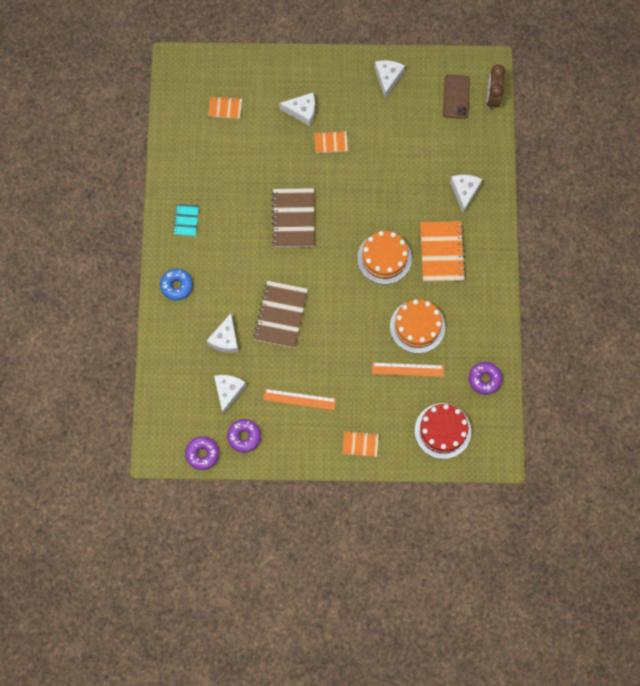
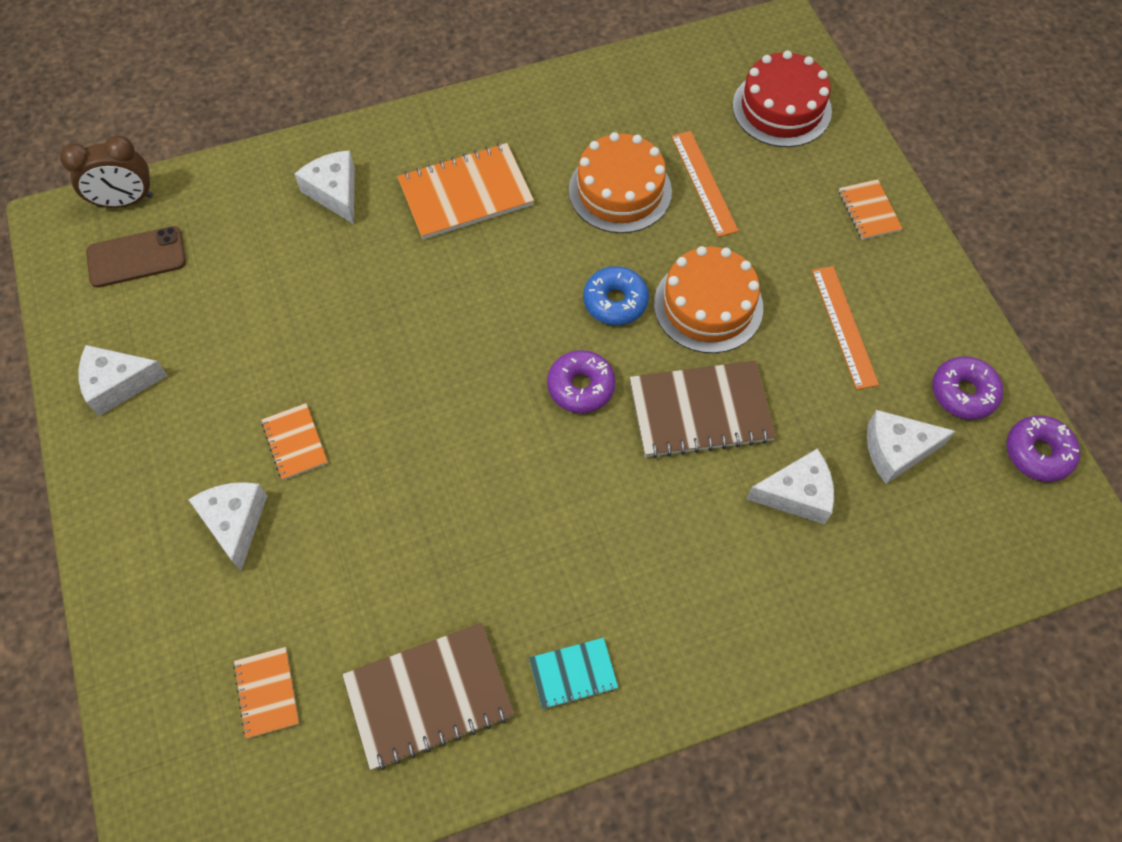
camera: 110 degrees left, 10 degrees down
(177, 286) = (731, 635): blue donut -> blue donut (615, 301)
(293, 218) = (489, 456): brown notebook -> brown notebook (428, 696)
(384, 258) = (512, 276): orange cake -> orange cake (708, 305)
(464, 192) = (335, 192): white cheese -> white cheese turned 75 degrees clockwise
(484, 379) = (667, 78): purple donut -> purple donut (581, 387)

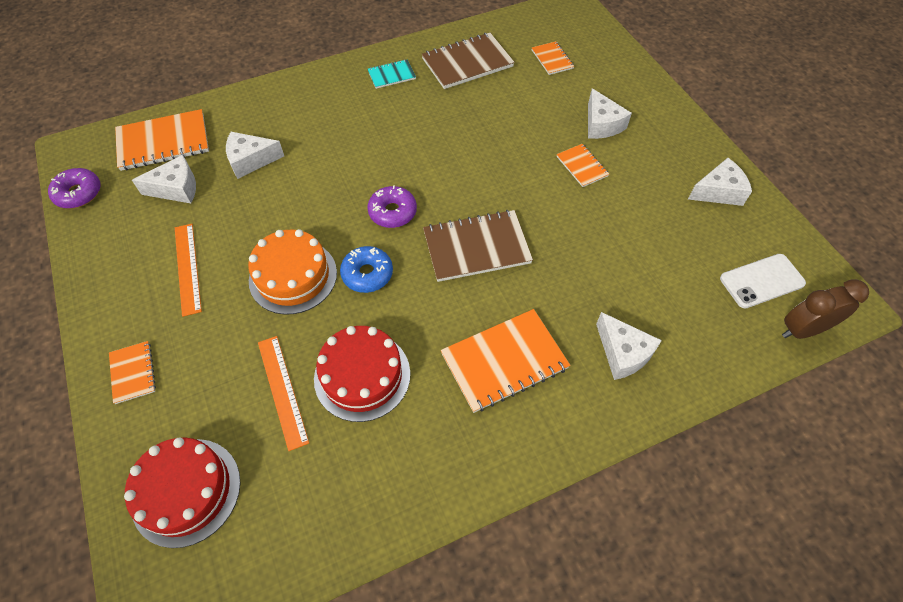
camera: 175 degrees right, 5 degrees down
(136, 257) = (762, 281): brown phone -> white phone
(620, 191) = (362, 375): orange cake -> red cake
(700, 411) = (308, 203): brown notebook -> brown notebook (476, 247)
(946, 543) = (163, 142): none -> orange notebook
(963, 393) = (113, 227): purple donut -> none

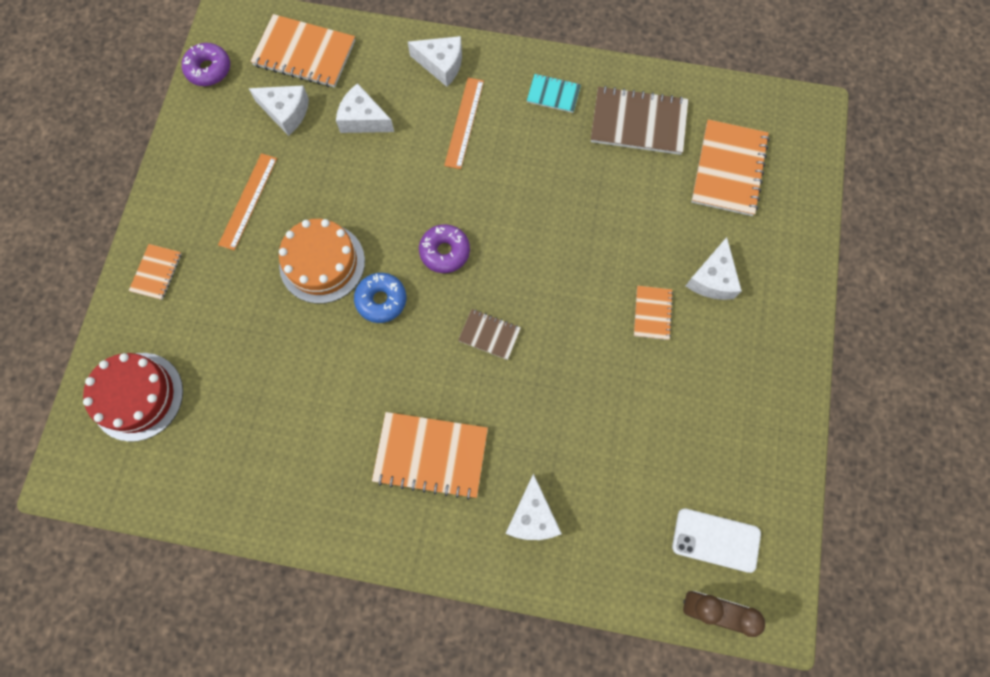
camera: 35 degrees right, 15 degrees up
(282, 390) = (249, 362): orange ruler -> orange ruler (464, 122)
(362, 375) = (314, 390): red cake -> none
(476, 247) = (489, 335): brown notebook -> brown notebook, size x0.53
(552, 59) = (728, 169): orange notebook -> orange notebook, size x1.87
(718, 191) = (761, 426): white cheese -> white cheese (441, 64)

